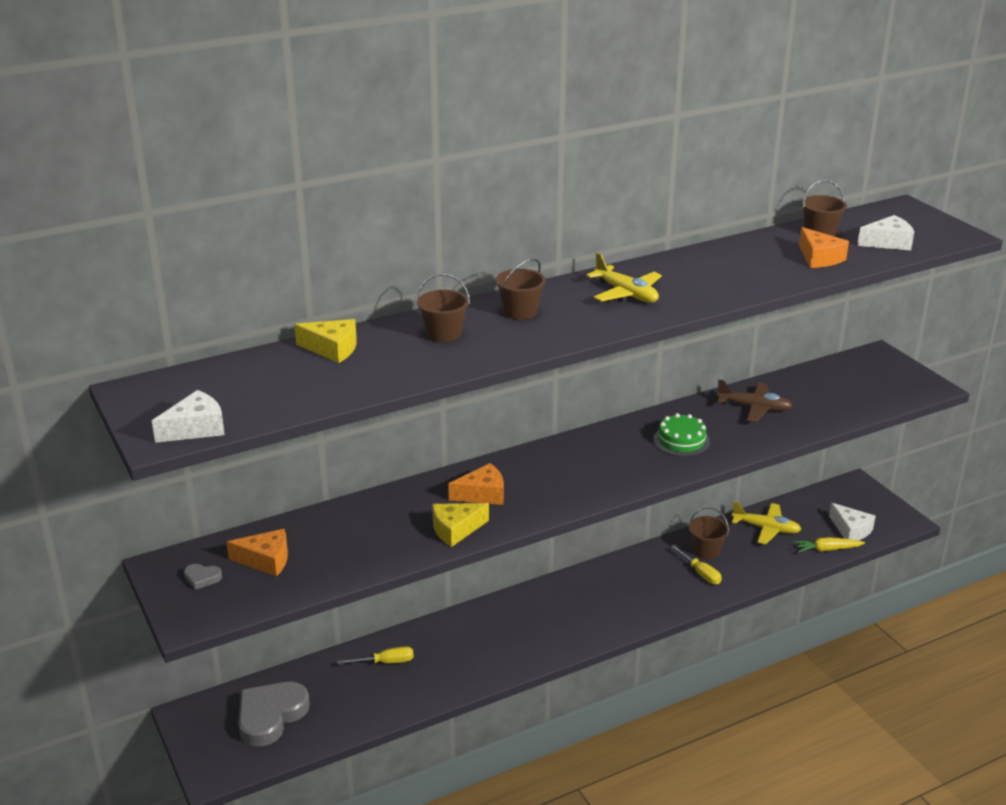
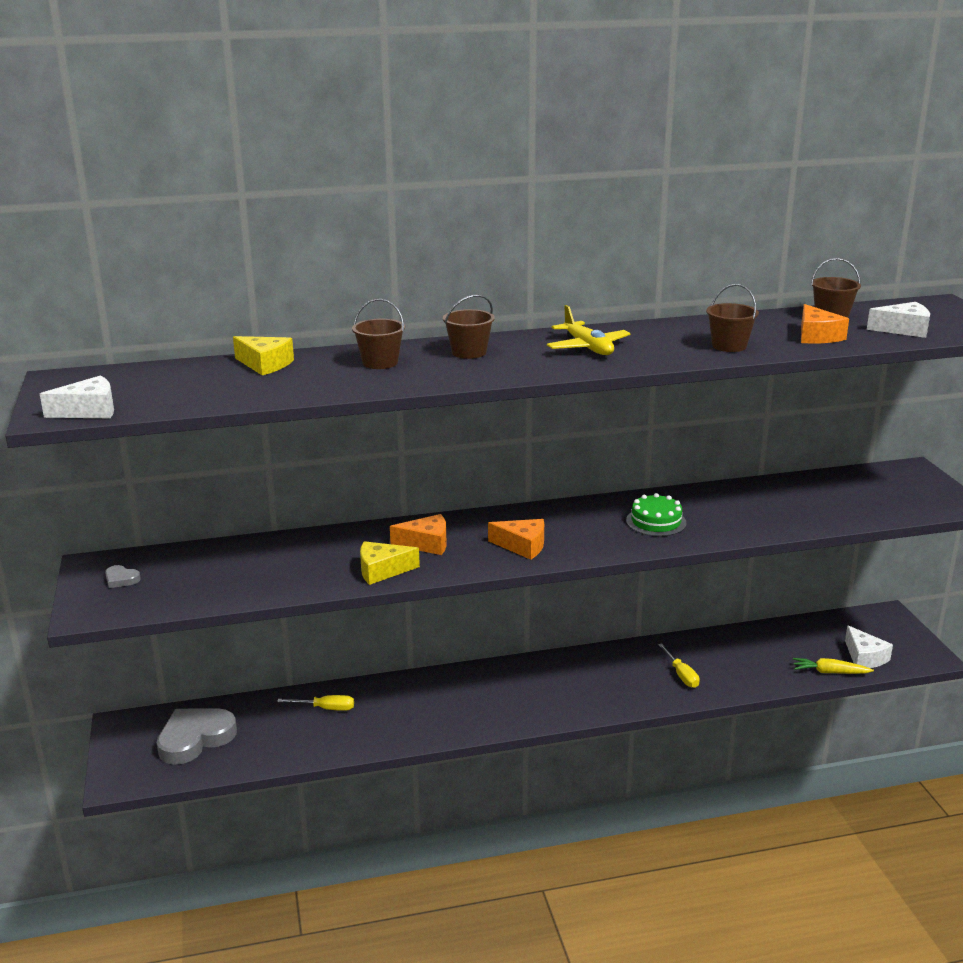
camera: 15 degrees right, 5 degrees down
(266, 560) = (188, 572): orange cheese -> orange cheese (522, 546)
(706, 551) = (696, 655): brown bucket -> brown bucket (729, 346)
(754, 408) = (750, 502): brown plane -> none
(766, 529) = (770, 643): yellow plane -> none

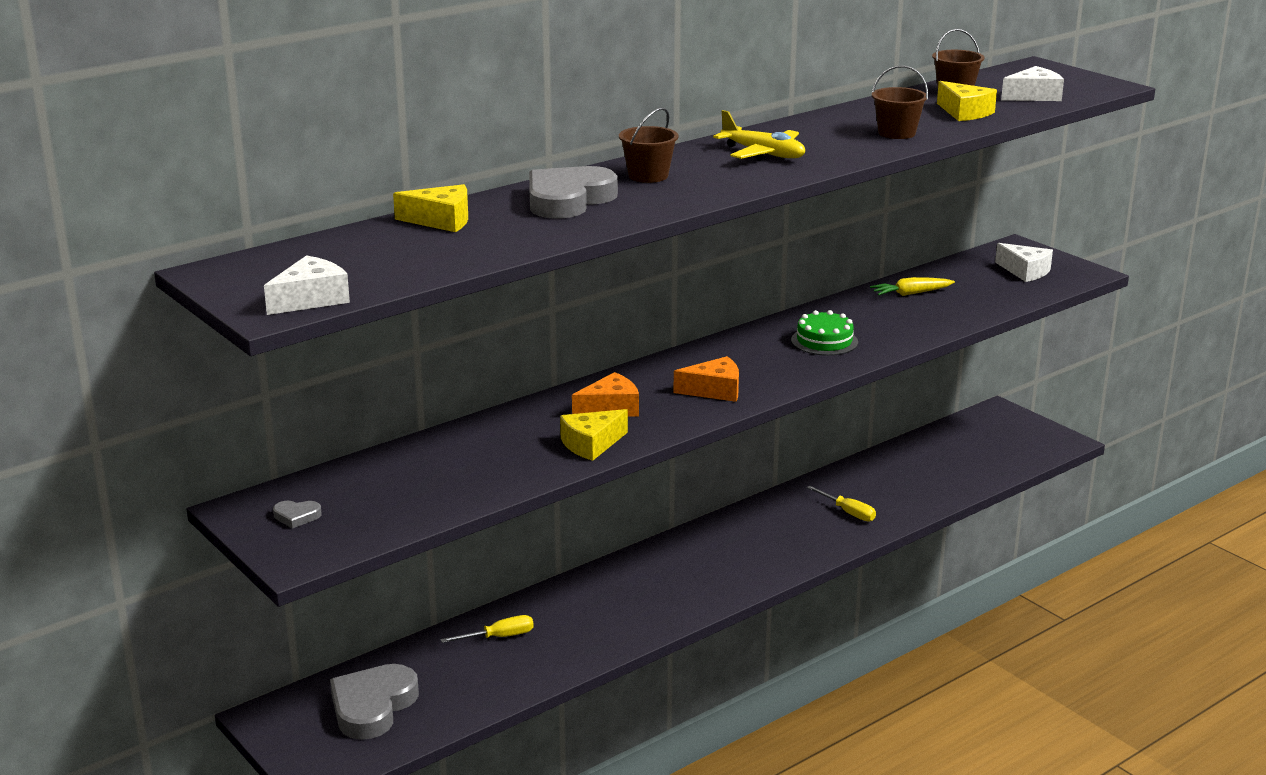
camera: 25 degrees left, 0 degrees up
(380, 363) = (568, 200): brown bucket -> grey heart
(817, 336) = (964, 112): orange cheese -> yellow cheese
(830, 672) = (985, 477): yellow carrot -> yellow carrot (911, 293)
(864, 657) = (1006, 455): white cheese -> white cheese (1025, 271)

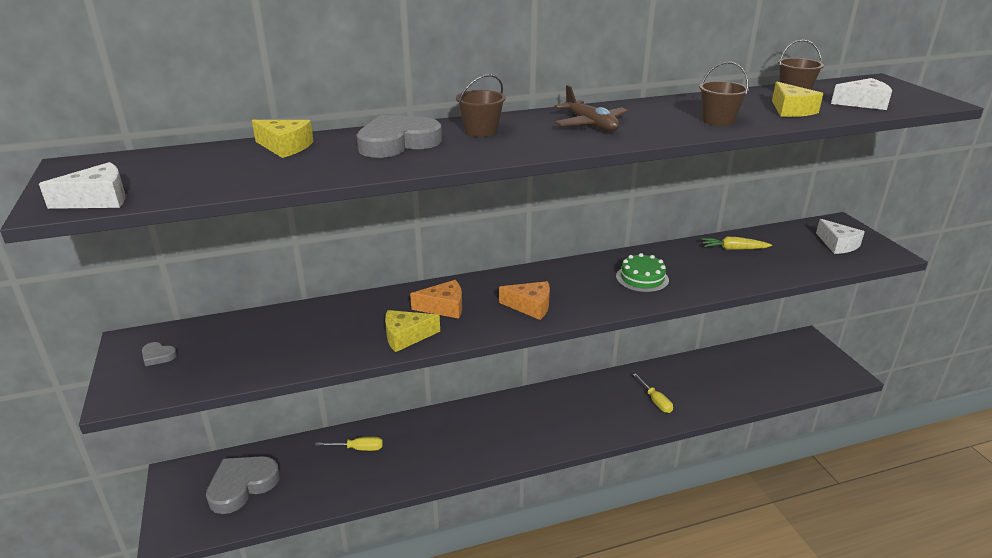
camera: 20 degrees right, 5 degrees up
(763, 154) = (590, 124): yellow plane -> brown plane

